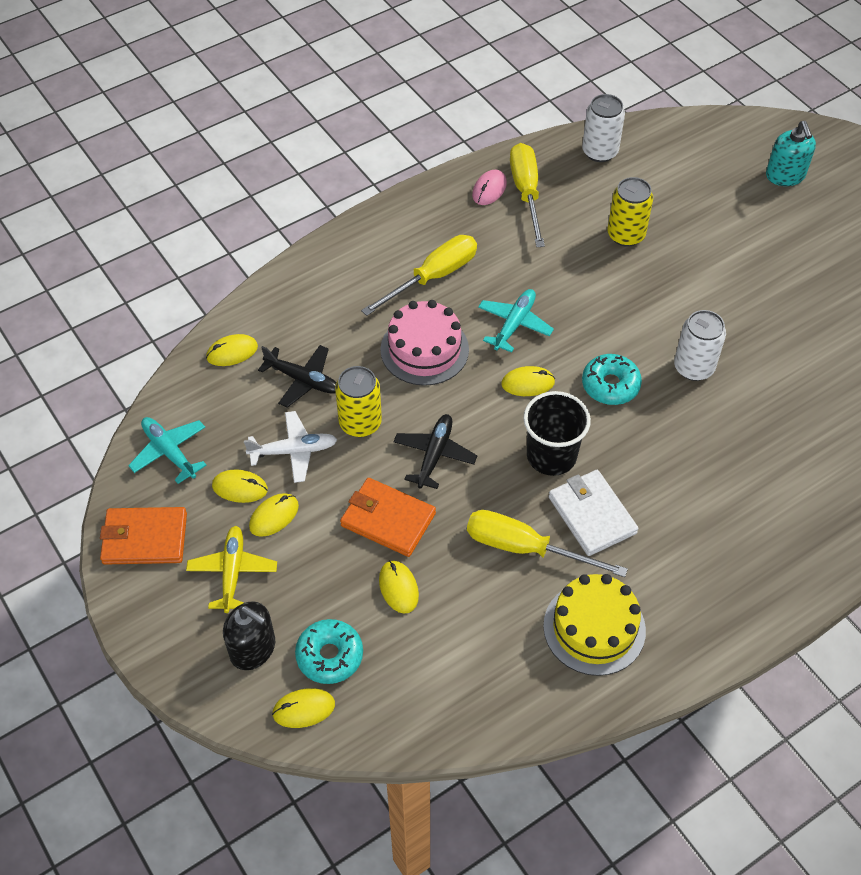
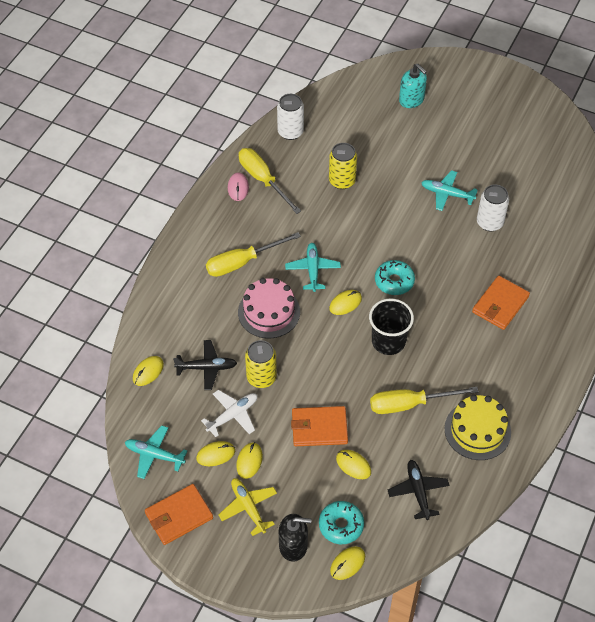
camera: 30 degrees left, 0 degrees up
(433, 277) = (242, 262): yellow screwdriver -> yellow screwdriver turned 135 degrees counterclockwise
(434, 455) = (320, 375): black plane -> black plane (418, 491)
(591, 515) = (434, 365): white wallet -> none
(693, 367) = (434, 247): white can -> white can (489, 222)
(736, 480) = (500, 304): none -> orange wallet
(756, 309) = (447, 194): none -> turquoise plane

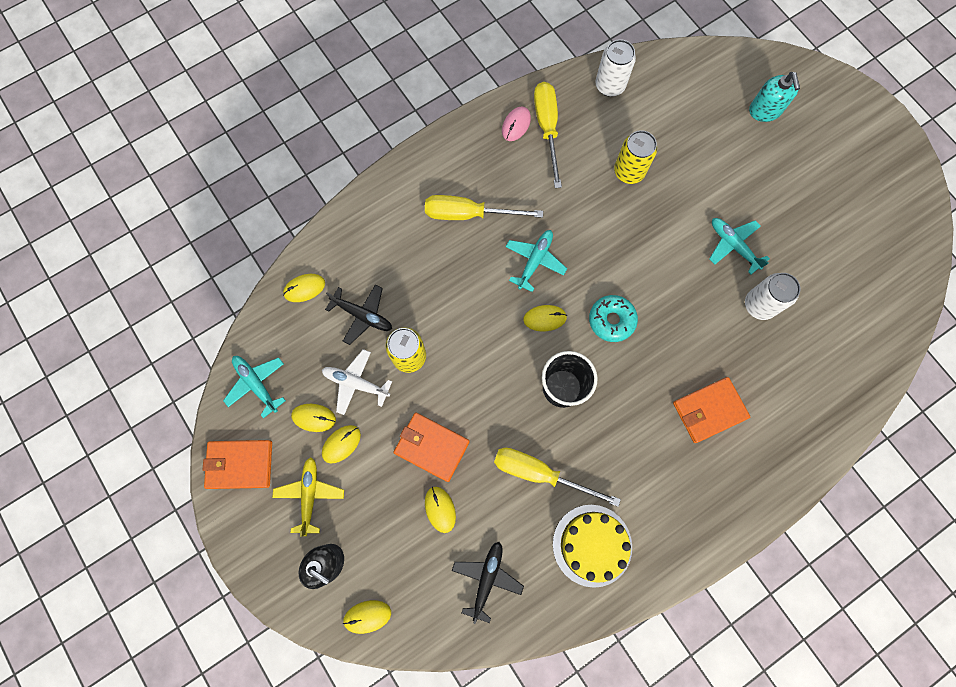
camera: 30 degrees right, 20 degrees up
(233, 415) = (356, 383): white plane -> white plane turned 150 degrees counterclockwise
(269, 312) = (461, 286): pink cake -> none
(341, 525) = (387, 570): turquoise donut -> none

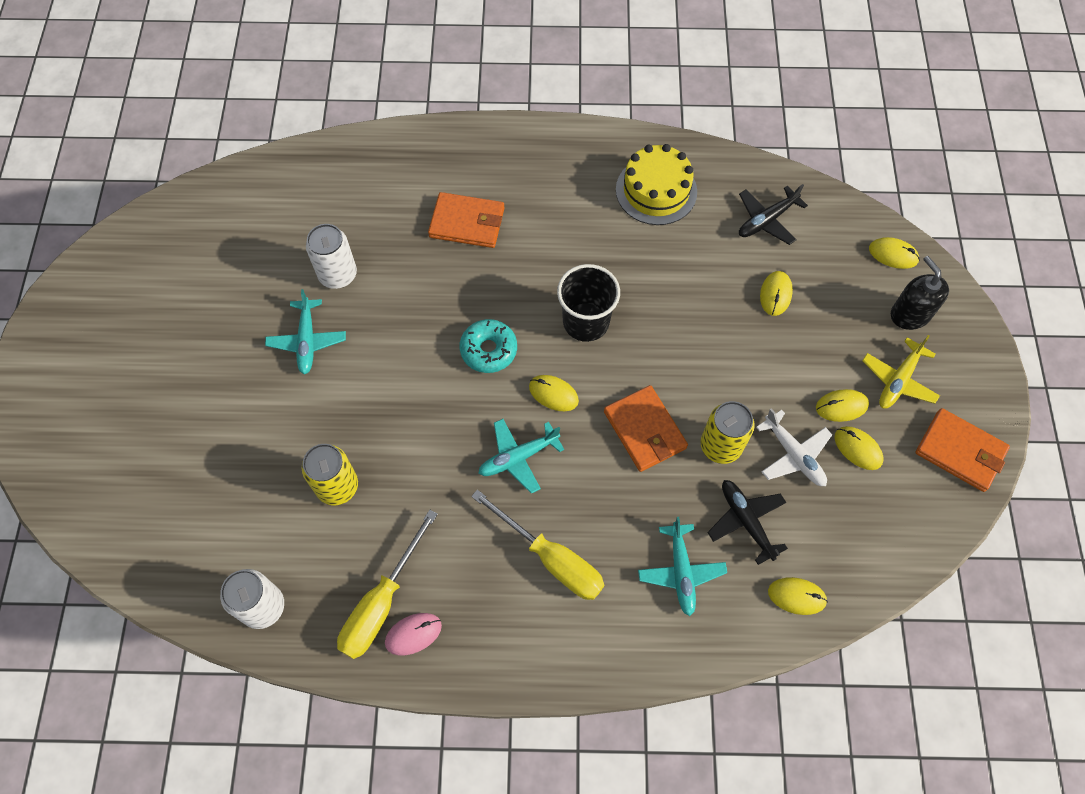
camera: 145 degrees left, 10 degrees down
(256, 384) = (905, 522): turquoise plane -> turquoise plane (681, 572)
(431, 447) = (751, 349): orange wallet -> orange wallet (645, 430)
(539, 473) = (661, 267): yellow screwdriver -> none
(765, 111) = (131, 453): turquoise soap dispenser -> none

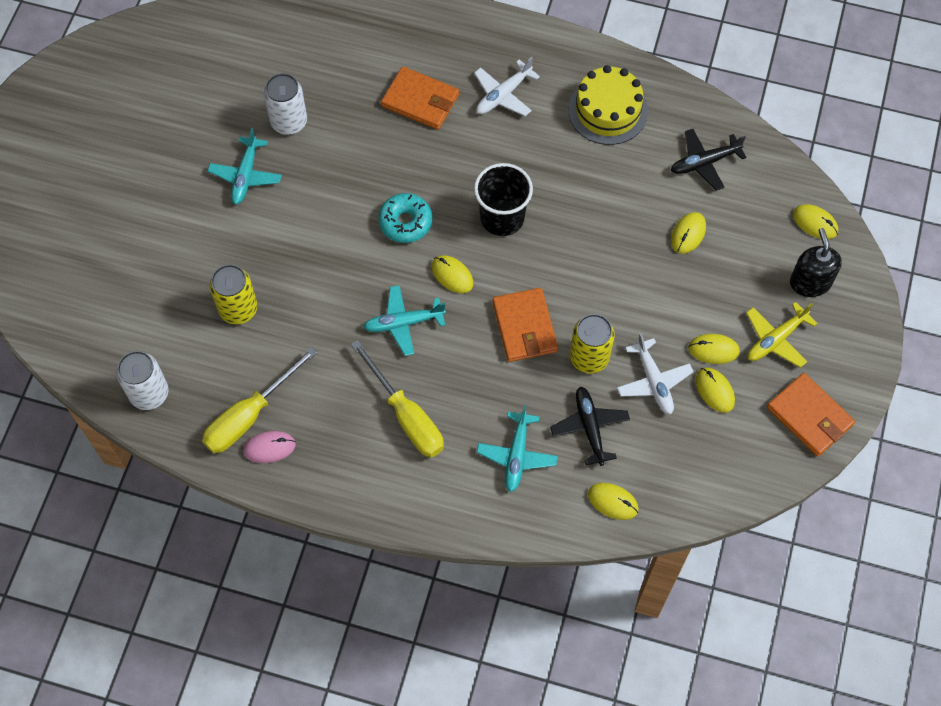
camera: 15 degrees right, 0 degrees up
(548, 198) = (503, 95): none -> white plane

